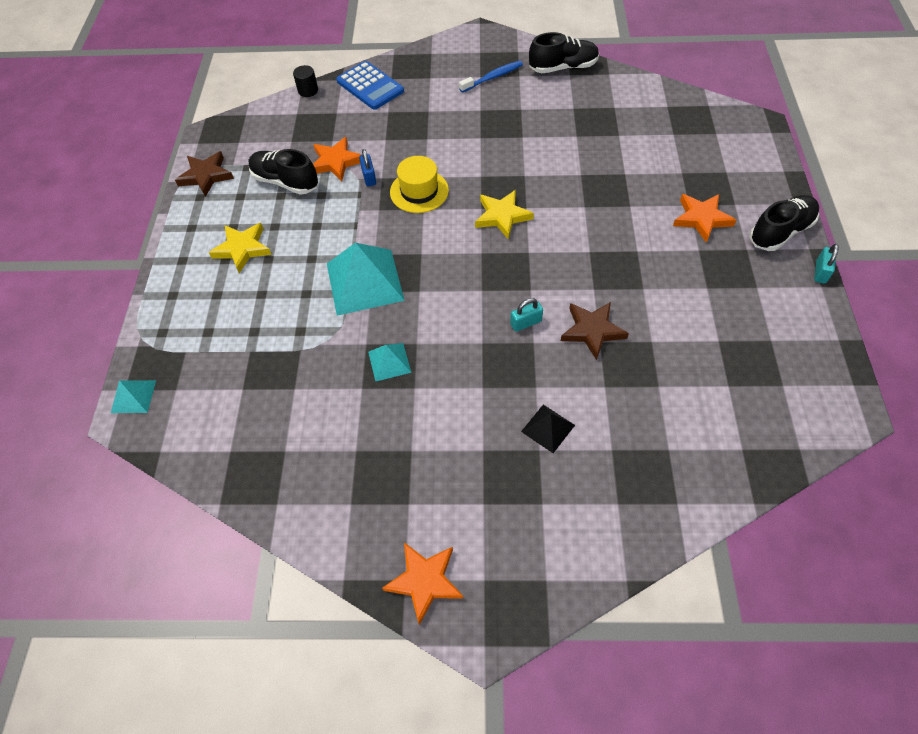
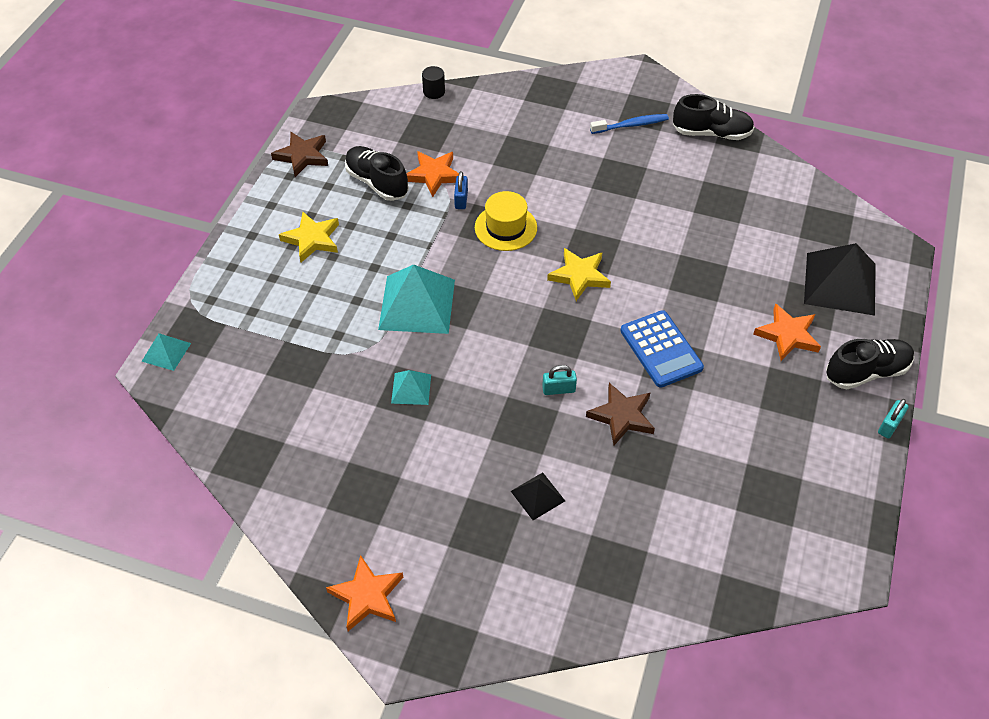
camera: 15 degrees right, 5 degrees down
(370, 86) = (499, 103): blue calculator -> blue calculator (661, 349)
(724, 163) = (840, 283): none -> black pyramid

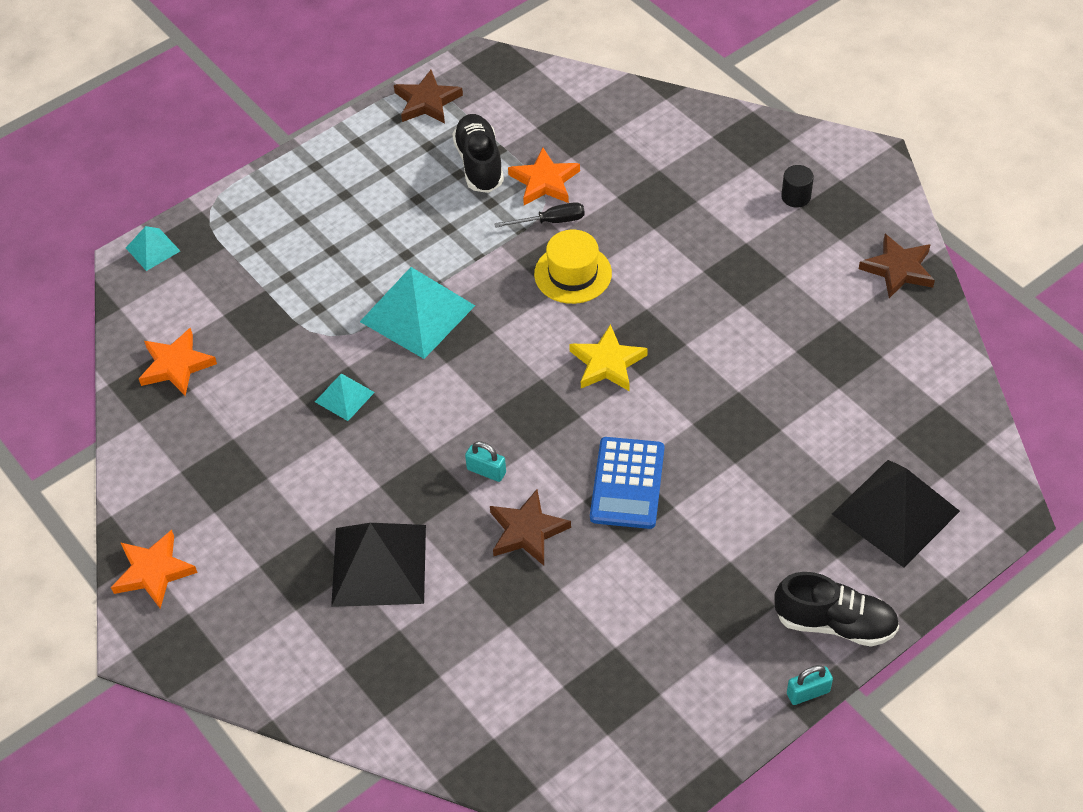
camera: 35 degrees right, 0 degrees up
(312, 239) = (368, 197): yellow star -> none
(434, 92) = (620, 86): black cylinder -> black cylinder (796, 197)
(461, 199) = (551, 221): blue padlock -> black screwdriver
(537, 496) = (379, 565): black pyramid -> black pyramid, size x1.99
(631, 125) = (810, 218): blue toothbrush -> none
(711, 133) = (898, 269): black shoe -> brown star
(787, 335) = (781, 538): orange star -> orange star (176, 365)

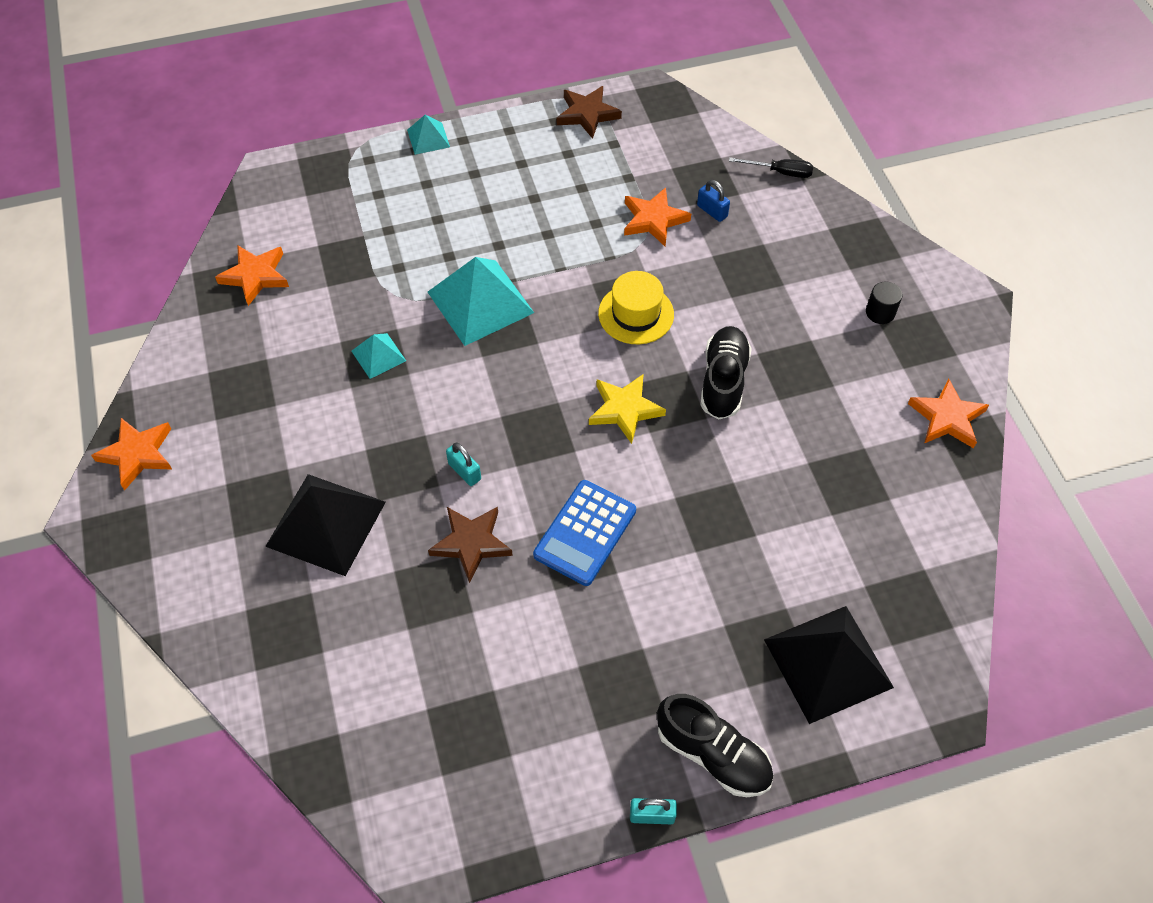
camera: 20 degrees right, 5 degrees up
(153, 249) = (291, 168): turquoise pyramid -> turquoise pyramid (428, 138)
(479, 164) = (604, 185): black shoe -> black shoe (723, 381)
(551, 221) = (641, 258): black screwdriver -> black screwdriver (780, 172)
(596, 155) = (712, 211): none -> blue padlock
(898, 269) = (947, 418): brown star -> orange star

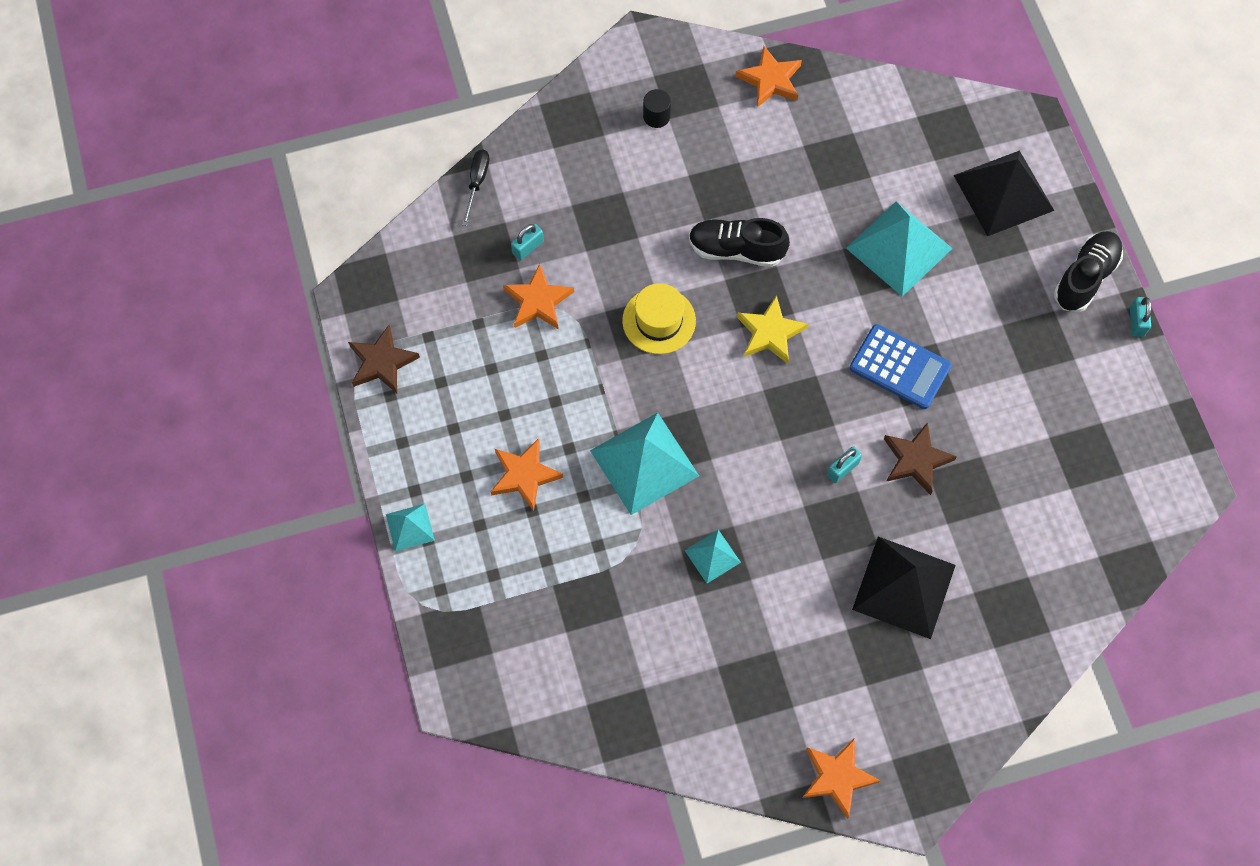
camera: 90 degrees left, 10 degrees up
(255, 276) = (609, 692): orange star -> orange star (524, 475)
(712, 211) = (528, 247): blue padlock -> turquoise padlock
(738, 540) = (899, 248): none -> turquoise pyramid

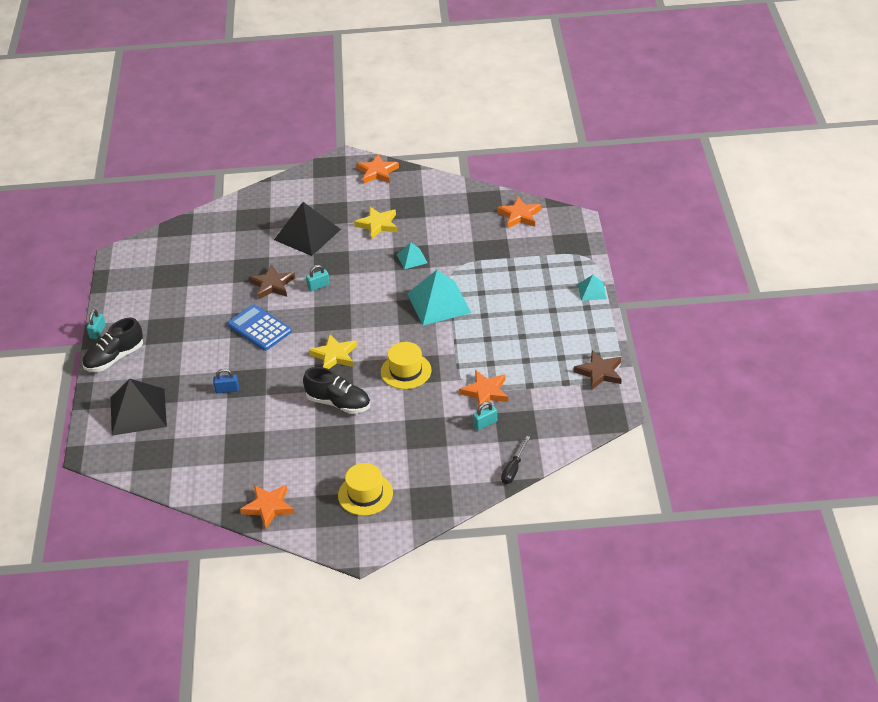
camera: 165 degrees left, 25 degrees down
(524, 475) = (515, 306): orange star -> orange star (519, 215)
(656, 116) = (365, 494): black cylinder -> yellow hat
(793, 631) = (377, 225): none -> yellow star
(899, 248) = (227, 389): turquoise pyramid -> blue padlock

